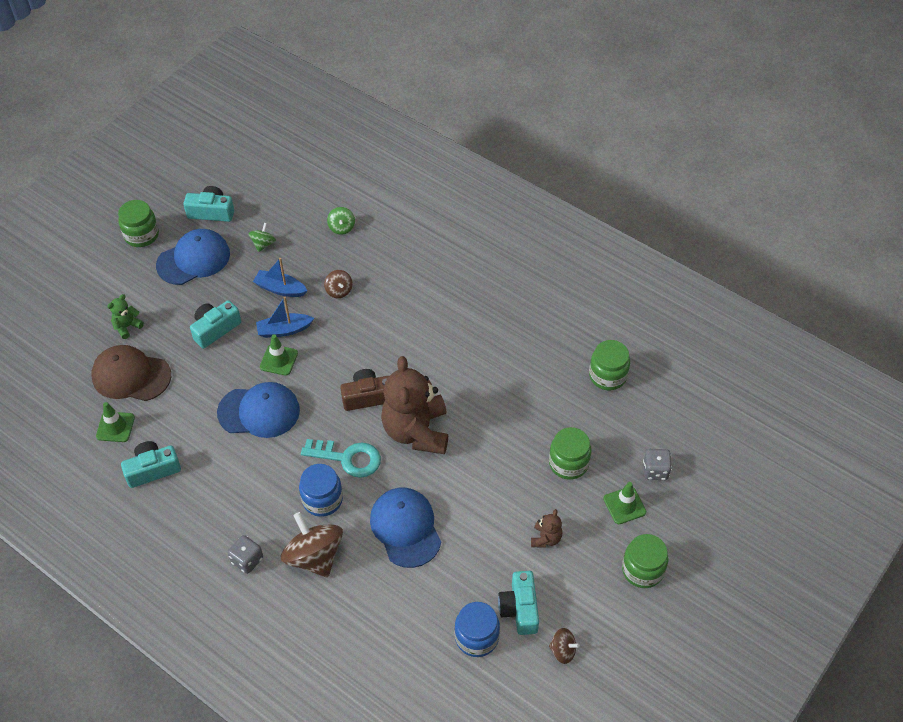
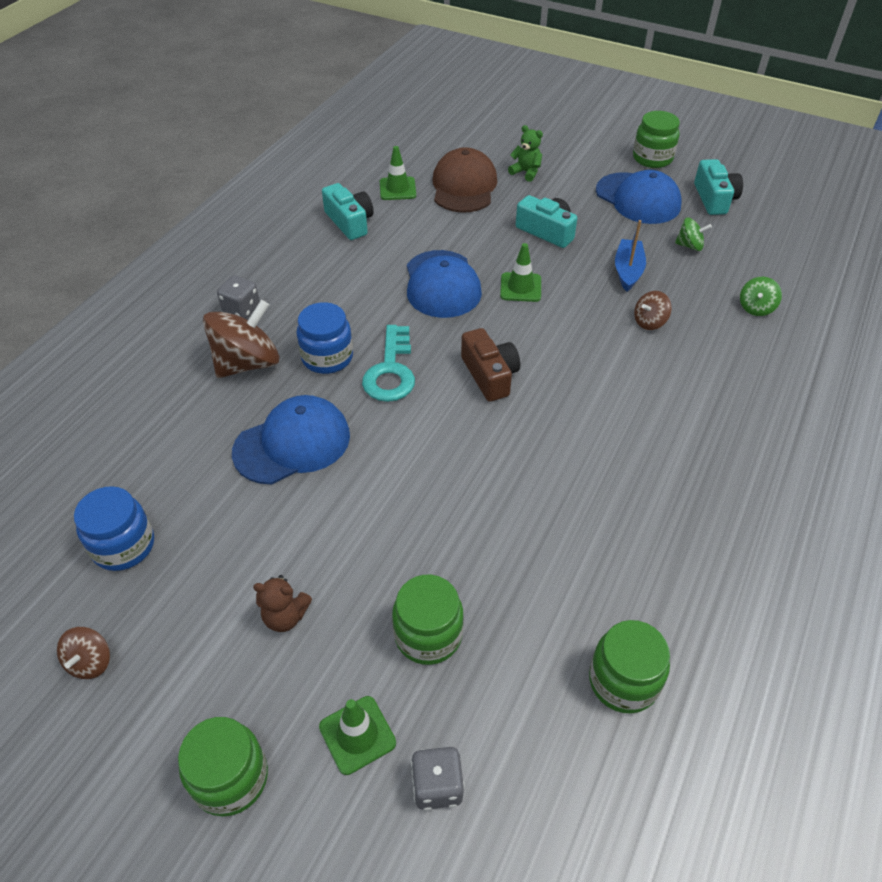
camera: 80 degrees right, 5 degrees down
(284, 330) = (567, 284): blue boat -> none
(341, 227) = (756, 308): green spinning top -> green spinning top turned 45 degrees counterclockwise
(416, 431) = (447, 433): brown teddy bear -> none
(520, 608) = (165, 594): turquoise camera -> none

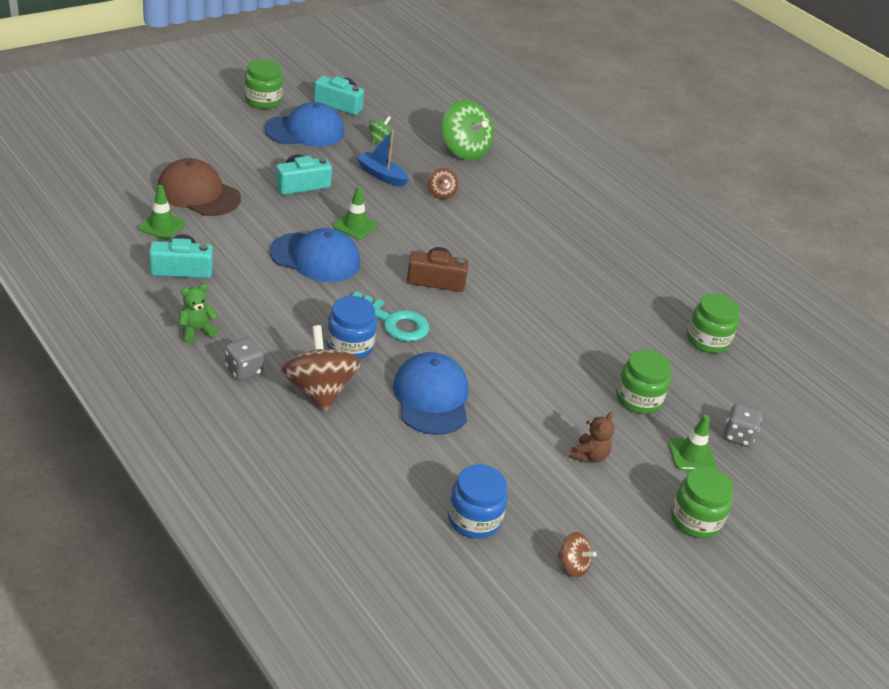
camera: 70 degrees left, 10 degrees down
(526, 172) = (214, 158): green teddy bear -> green teddy bear (196, 331)
(756, 308) = (464, 150): green spinning top -> green spinning top, size x2.02

